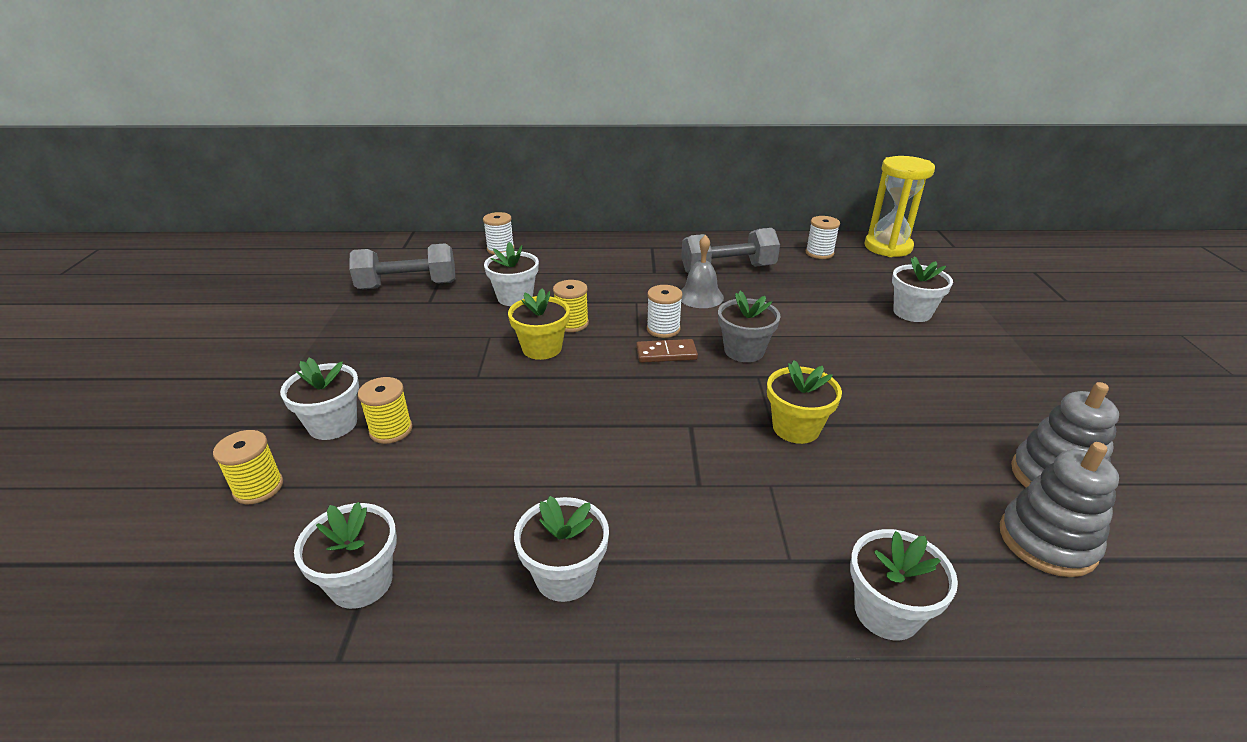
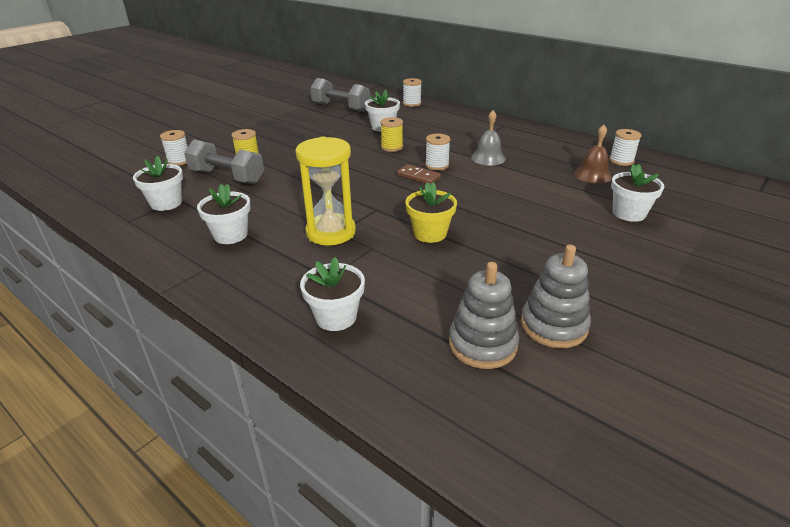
camera: 40 degrees right, 0 degrees up
(258, 488) = (179, 161): yellow spool -> white spool
(333, 424) = (231, 150): white flower pot -> none
(542, 348) = (359, 152): yellow flower pot -> none
(728, 269) = (533, 150): grey dumbbell -> grey dumbbell (227, 177)
(744, 351) = (466, 191): grey flower pot -> none
(822, 279) = (592, 175): none -> brown bell
(888, 247) = (690, 173): yellow hourglass -> yellow hourglass (331, 232)

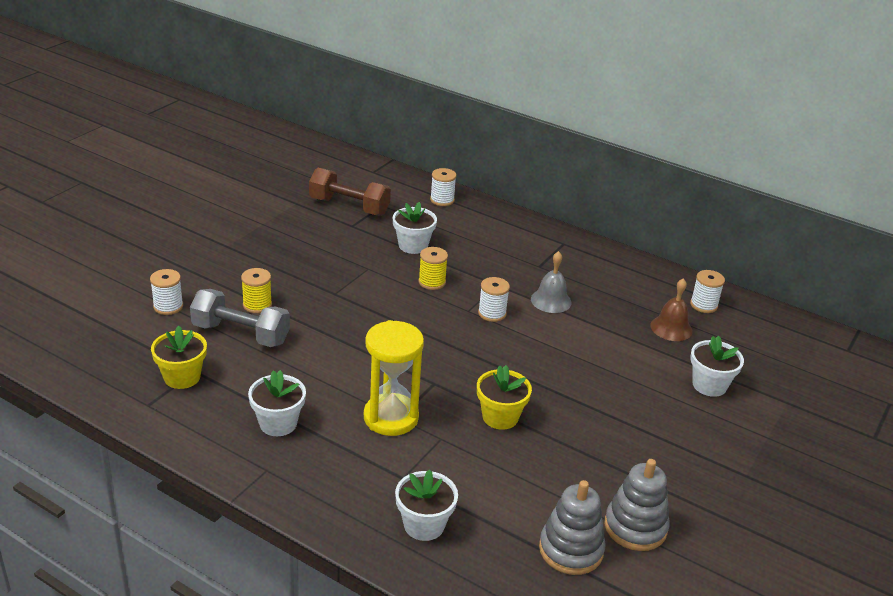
camera: 10 degrees left, 0 degrees up
(166, 203) = (182, 377): white flower pot -> yellow flower pot
(341, 107) = (349, 206): grey dumbbell -> brown dumbbell
(418, 176) = (473, 331): brown domino -> none

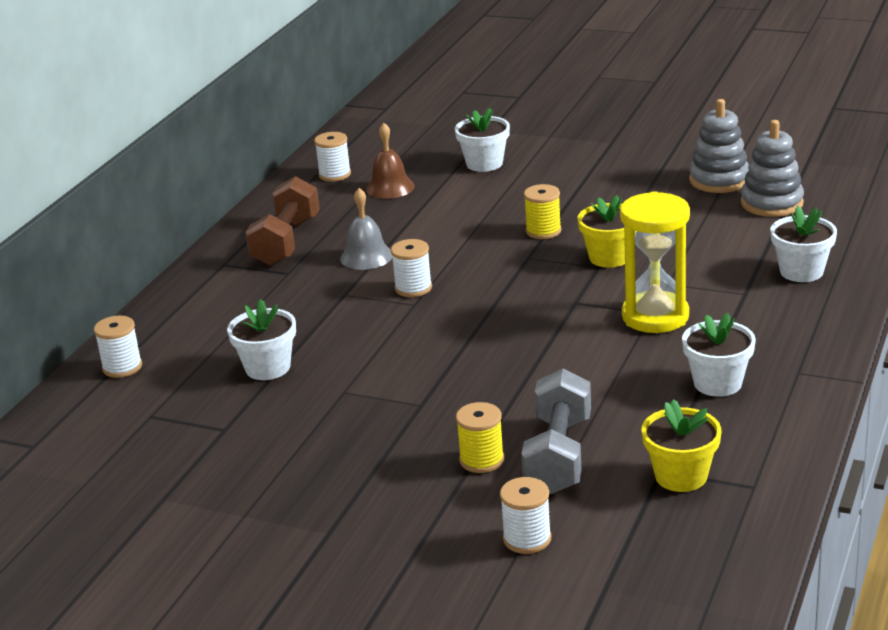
camera: 95 degrees left, 5 degrees down
(349, 206) = (163, 444): brown dumbbell -> brown dumbbell (286, 242)
(432, 282) = (359, 338): yellow spool -> yellow spool (543, 231)

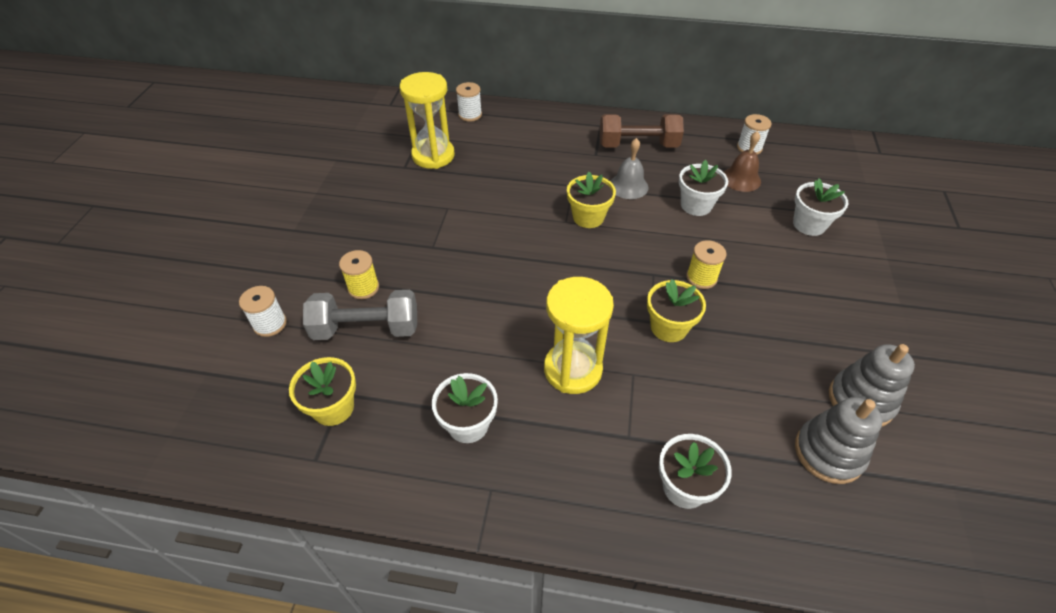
camera: 75 degrees right, 20 degrees up
(211, 402) = (433, 156): none -> yellow hourglass
(268, 368) = (473, 170): white flower pot -> white flower pot (696, 205)
(413, 288) = (588, 217): white spool -> yellow flower pot

